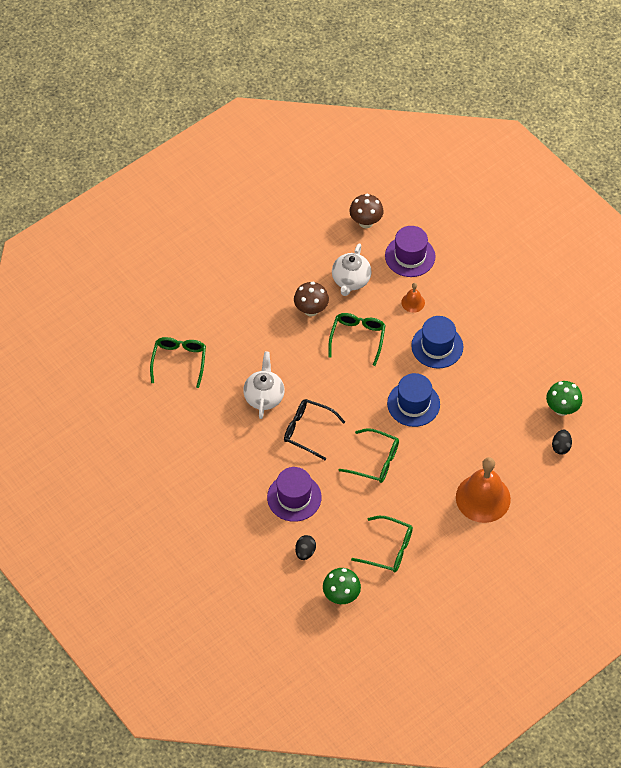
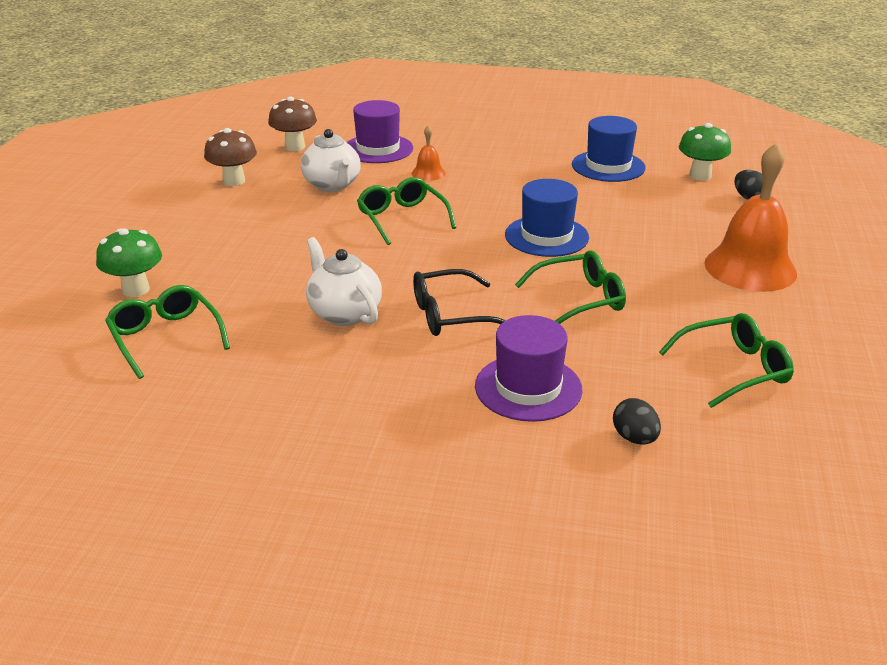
camera: 40 degrees left, 25 degrees down
(311, 310) = (312, 221): brown mushroom -> brown mushroom (234, 181)
(341, 596) = (763, 457): green mushroom -> green mushroom (135, 289)
(437, 346) = (503, 189): blue hat -> blue hat (608, 166)

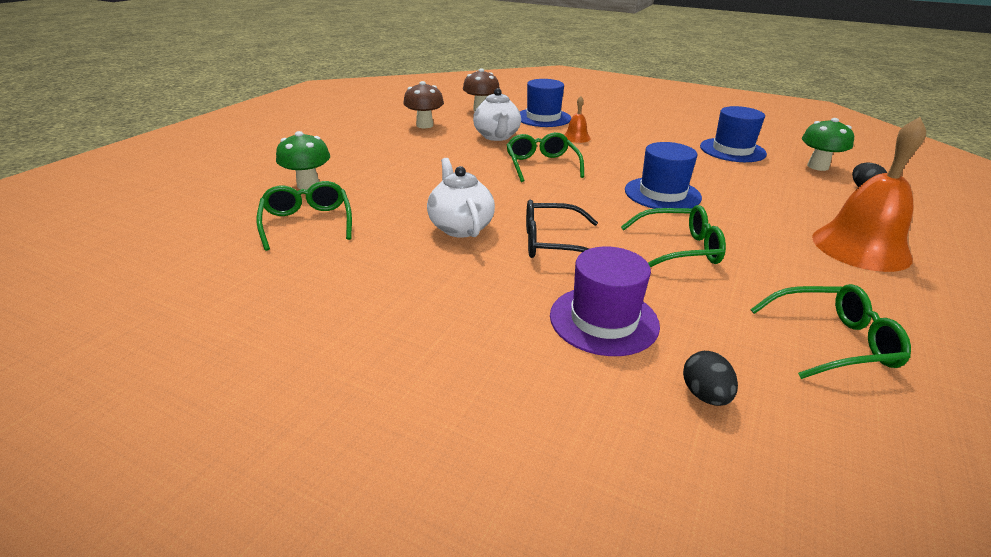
camera: 15 degrees right, 0 degrees up
(378, 149) = (543, 118): purple hat -> blue hat

